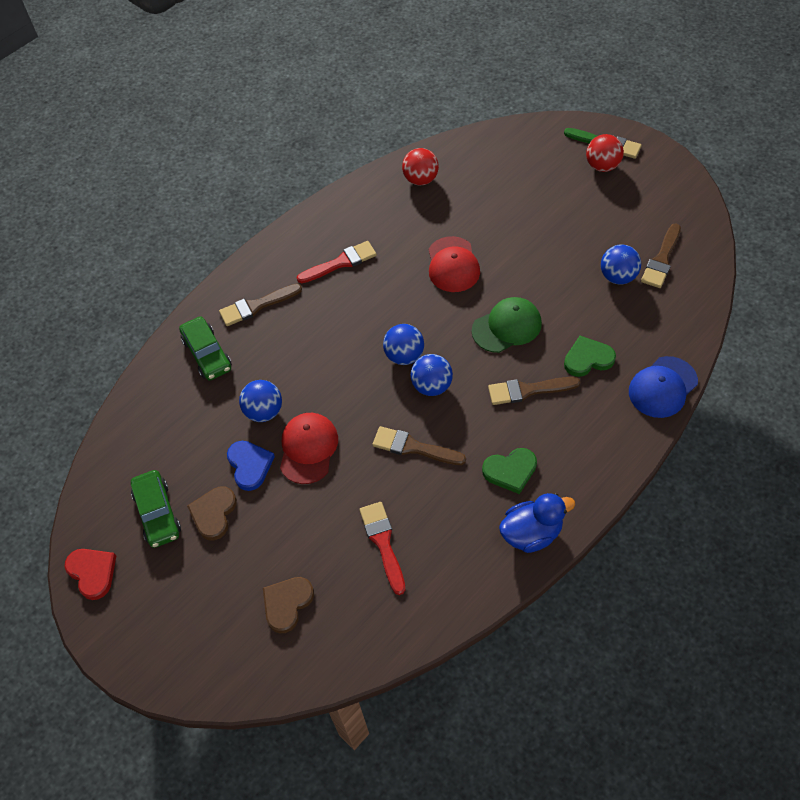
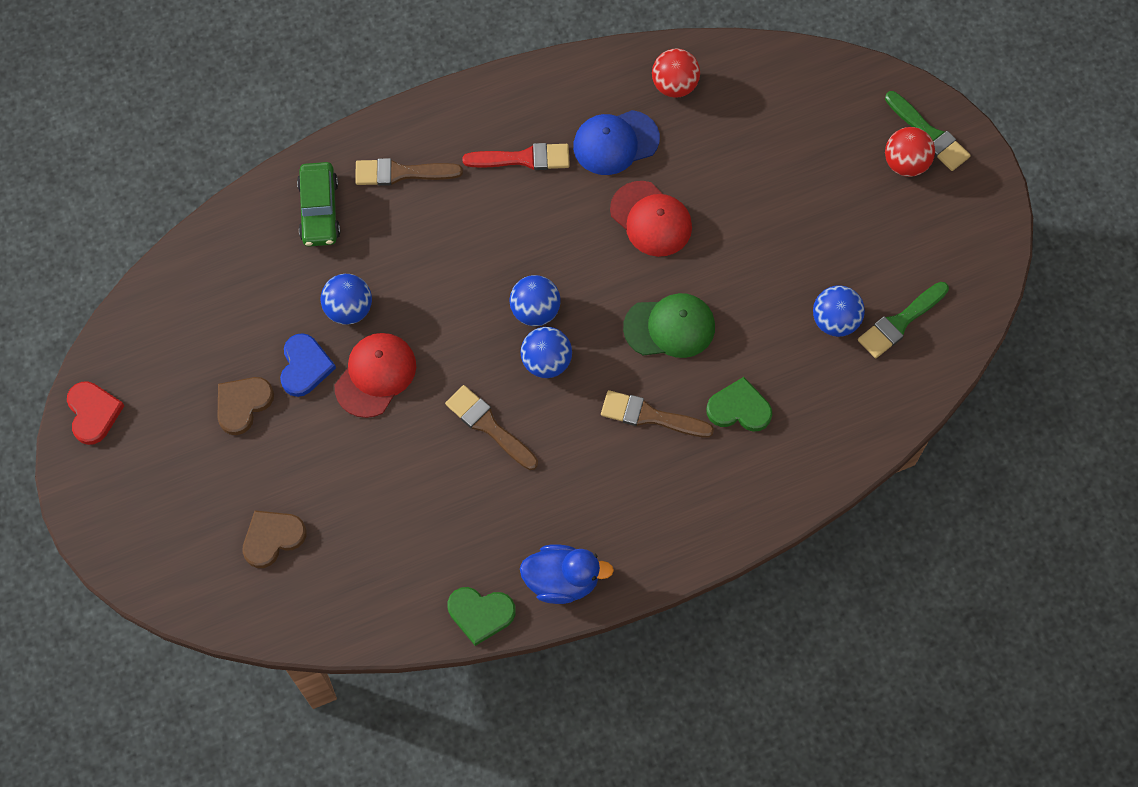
camera: 20 degrees right, 10 degrees up
(157, 513) = (185, 377): green car -> none
(383, 543) = (402, 518): red brush -> none
(453, 265) = (651, 219): red cap -> red cap turned 60 degrees counterclockwise
(510, 471) = (578, 501): green heart -> green heart (480, 614)
(661, 260) = (900, 322): brown brush -> green brush
(662, 387) = (803, 481): blue cap -> blue cap (615, 142)

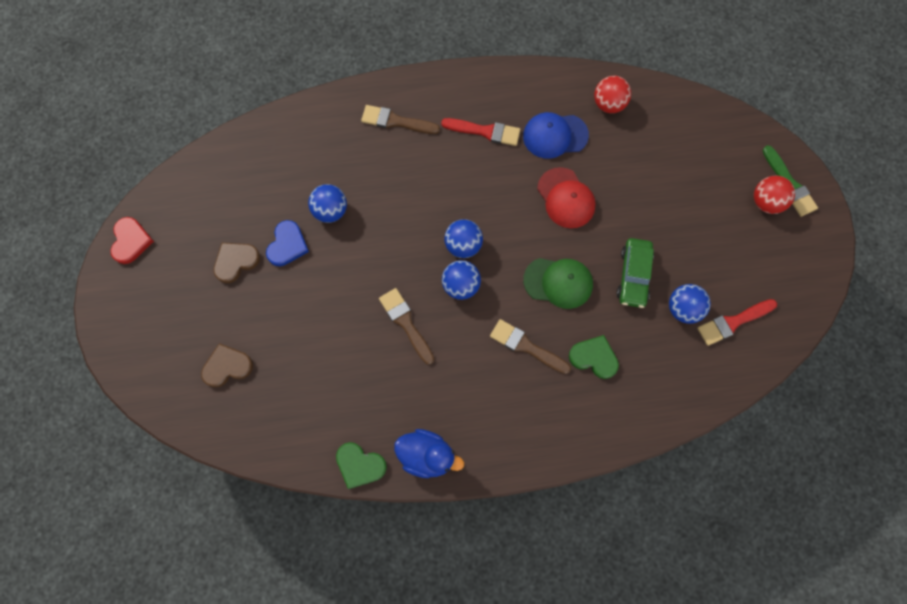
camera: 15 degrees right, 5 degrees up
(319, 210) = (330, 134): green car -> green car (633, 276)
(375, 375) = (335, 264): red cap -> none
(900, 322) = (733, 322): green brush -> red brush

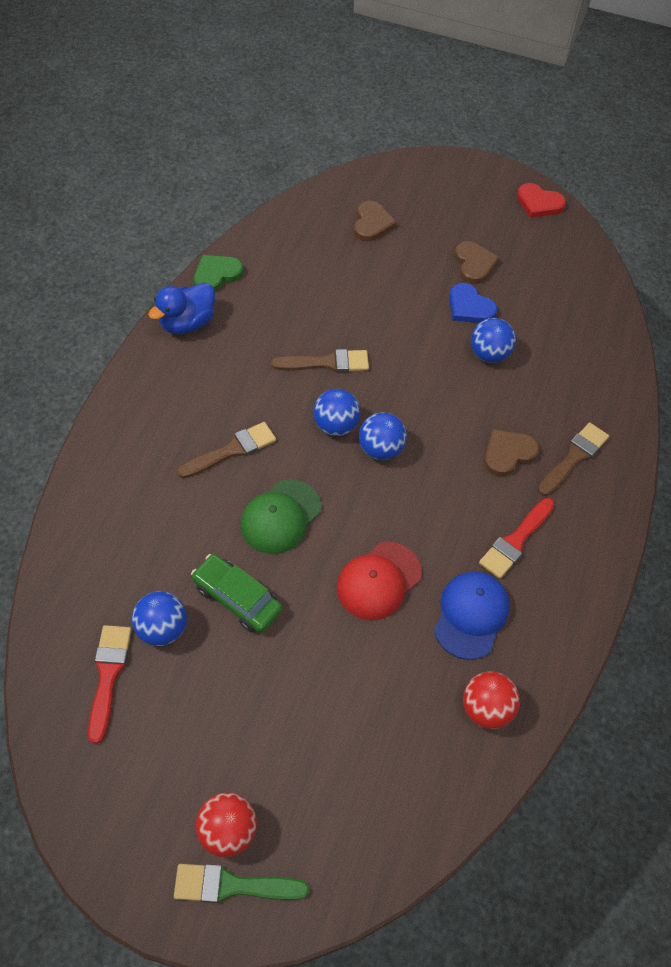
camera: 115 degrees right, 15 degrees down
(417, 162) = (508, 454): none -> brown heart
(566, 198) = (378, 581): red cap -> red cap turned 45 degrees counterclockwise
(594, 357) = (175, 505): green heart -> none

